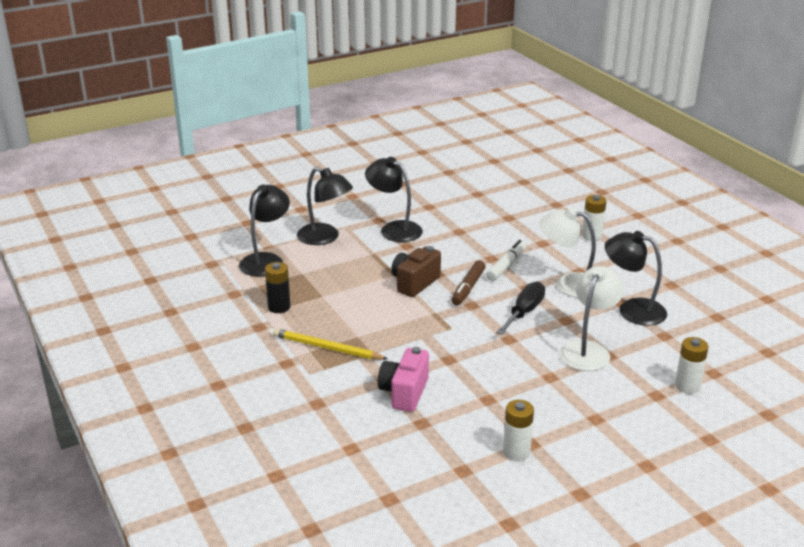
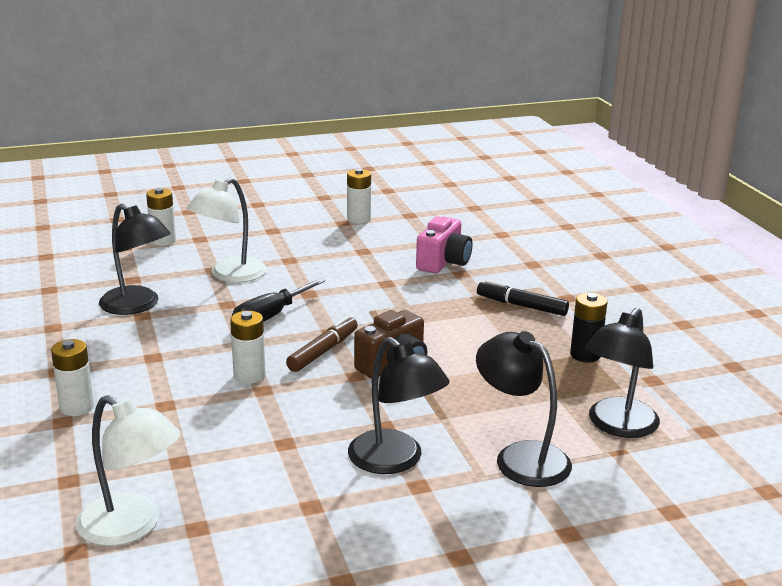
camera: 170 degrees left, 5 degrees down
(327, 348) = (521, 306): yellow pencil -> black marker
(506, 265) = (249, 375): white marker -> white battery
(568, 284) = (184, 342): white lamp -> white lamp (131, 527)

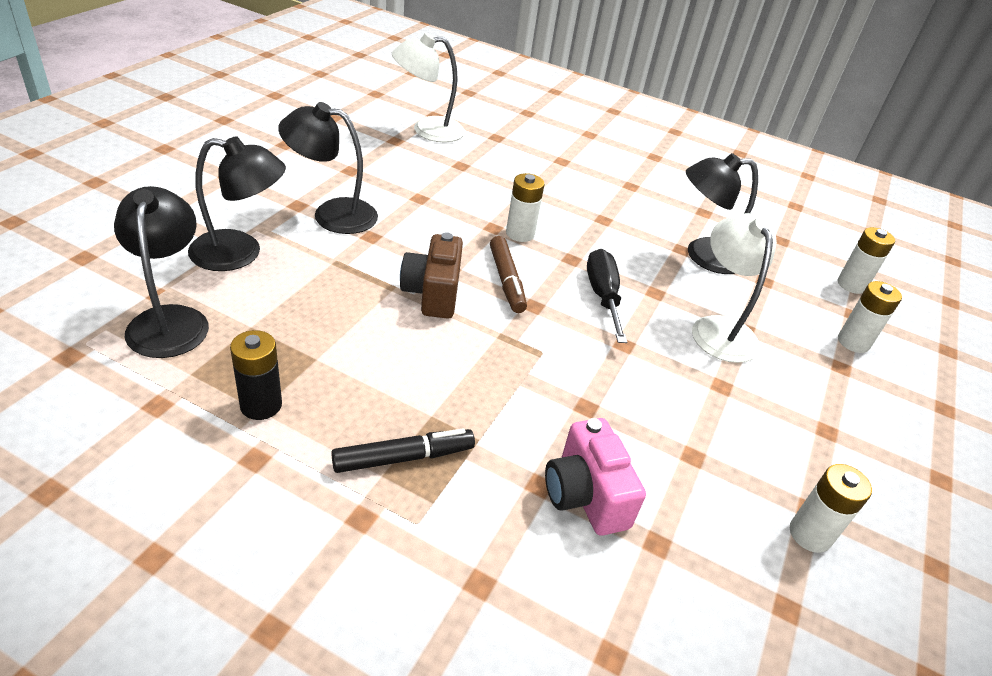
camera: 130 degrees right, 15 degrees up
(77, 407) = (572, 170): white battery -> white battery (851, 285)

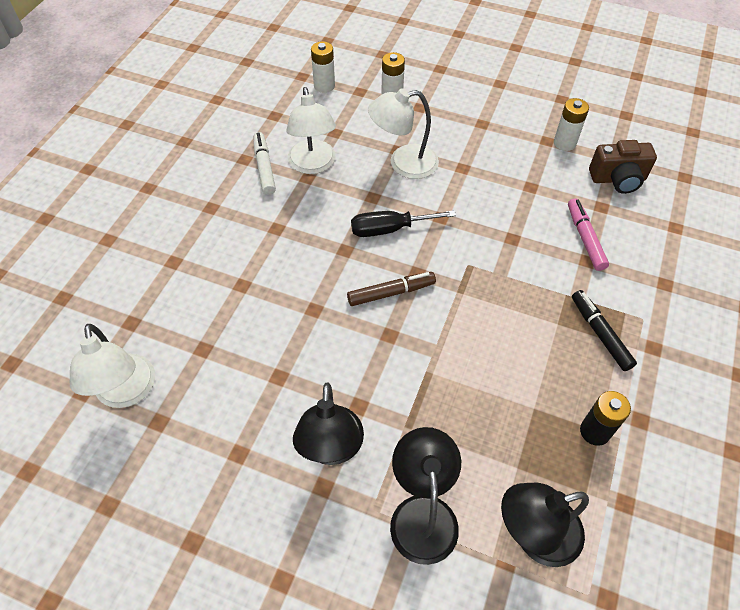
camera: 90 degrees left, 15 degrees up
(432, 293) = (426, 342): brown camera -> brown camera (618, 179)
(520, 234) = (318, 288): white battery -> none
(585, 495) = (585, 238): pink camera -> pink marker
(693, 223) = (264, 167): none -> white marker
(703, 256) = (313, 165): black lamp -> white lamp

